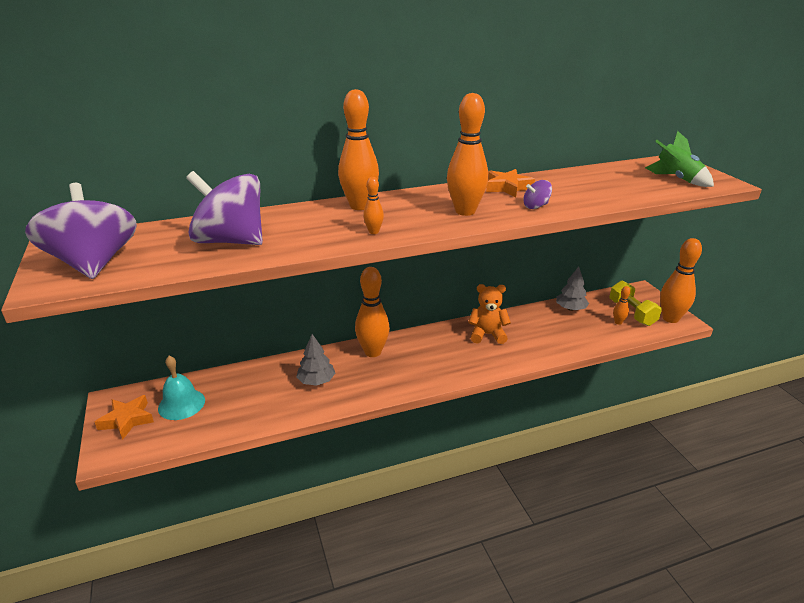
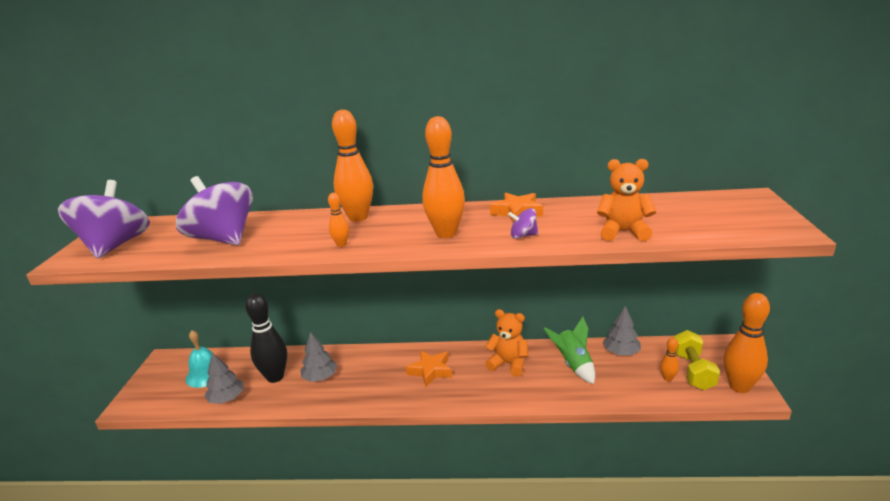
camera: 25 degrees right, 5 degrees down
(127, 420) = (161, 379): orange star -> orange star (430, 371)
(228, 422) = (227, 398): none -> grey tree
(266, 390) = (275, 377): none -> black bowling pin
(373, 352) = (387, 360): orange bowling pin -> none
(612, 195) = (623, 232): none -> orange teddy bear
(676, 179) = (727, 220): green rocket -> green rocket (573, 364)

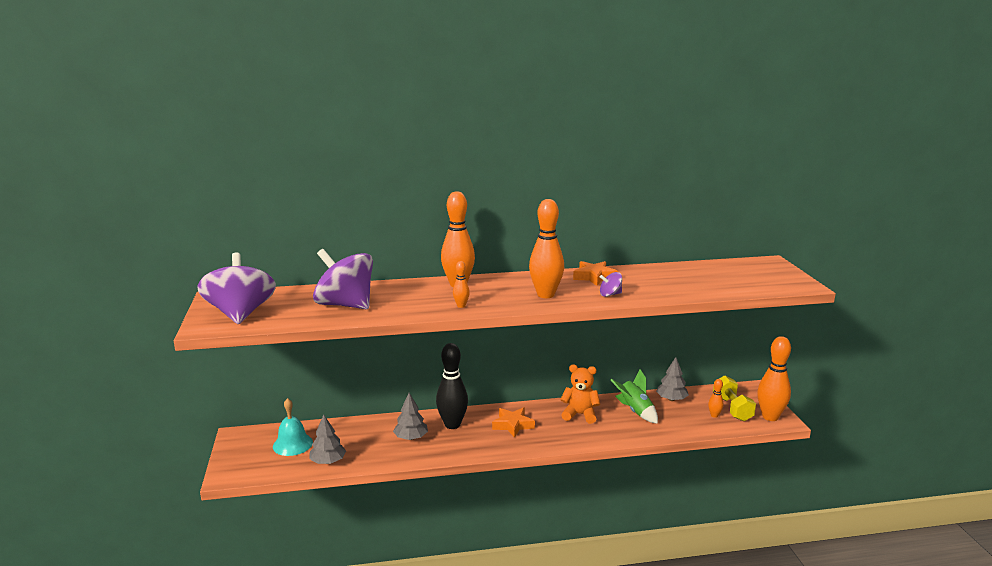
camera: 15 degrees left, 5 degrees down
(275, 377) = (366, 441): black bowling pin -> black bowling pin (452, 425)
(623, 232) = (686, 290): orange teddy bear -> none

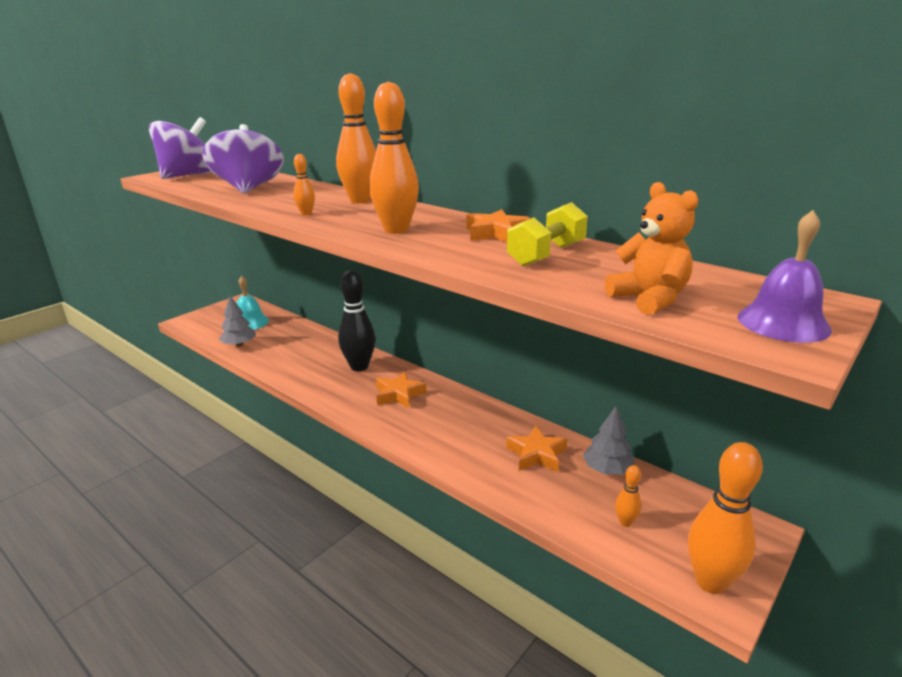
camera: 50 degrees right, 5 degrees up
(411, 438) = (314, 359): grey tree -> none
(580, 414) = (474, 422): orange teddy bear -> orange teddy bear (649, 299)
(610, 294) = (455, 252): purple spinning top -> none
(635, 411) = (536, 454): green rocket -> orange star
(732, 408) = (670, 532): yellow dumbbell -> yellow dumbbell (546, 255)
(781, 276) = (783, 323): none -> purple bell

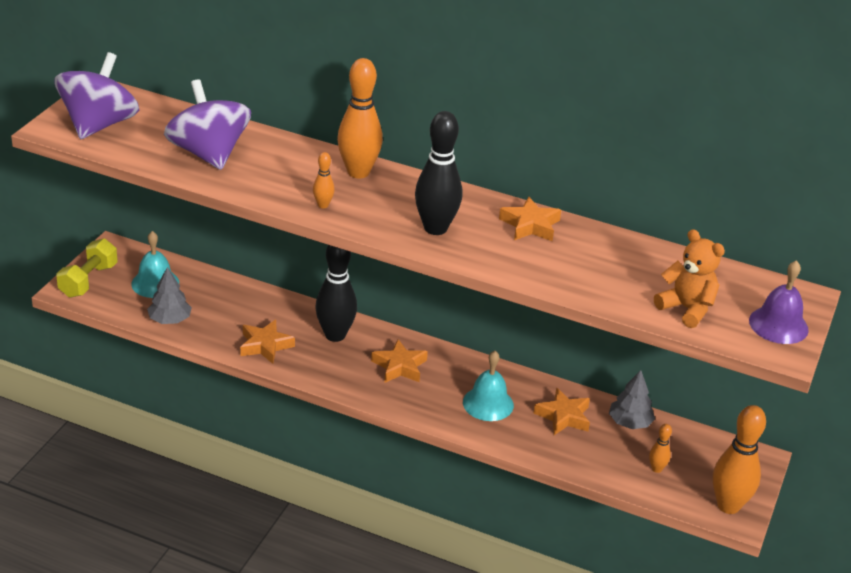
camera: 20 degrees left, 10 degrees up
(297, 368) = (265, 345): none -> orange star
(396, 230) = (435, 228): orange bowling pin -> black bowling pin
(464, 433) = (488, 403): none -> turquoise bell
(546, 255) = (589, 257): yellow dumbbell -> yellow dumbbell (88, 280)

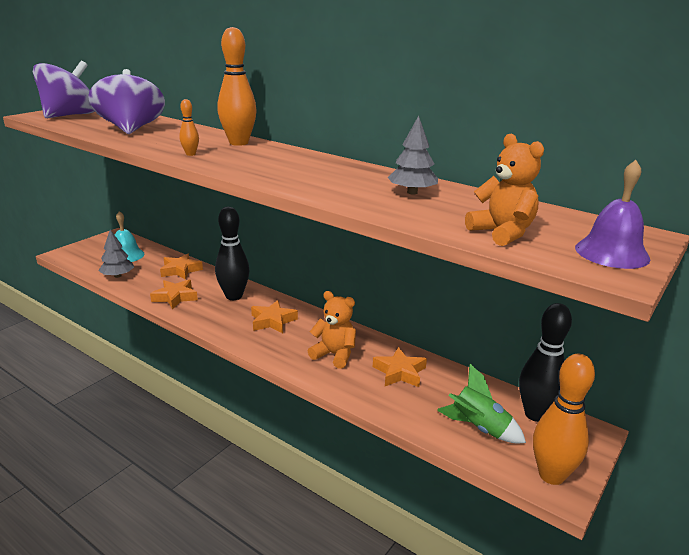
camera: 15 degrees right, 10 degrees down
(88, 280) = (82, 250): yellow dumbbell -> none
(435, 228) = (276, 170): black bowling pin -> black bowling pin (535, 414)
(488, 403) = (334, 355): turquoise bell -> orange teddy bear
(530, 225) = (366, 175): orange star -> orange star (180, 270)
(629, 422) = (462, 384): grey tree -> grey tree (412, 192)
(656, 469) = (479, 428): orange bowling pin -> green rocket

